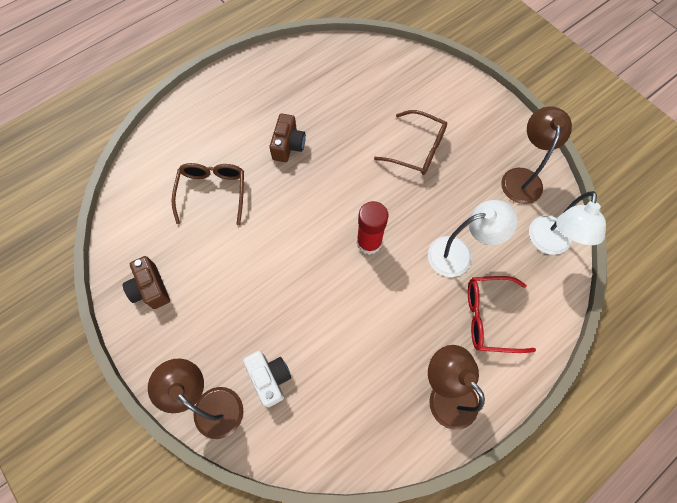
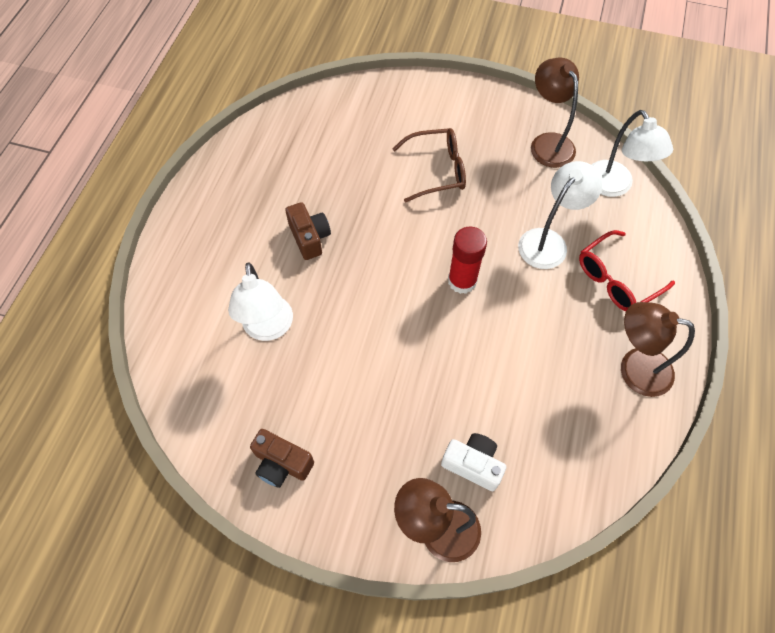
camera: 35 degrees left, 5 degrees down
(213, 192) = (268, 328): brown glasses -> white lamp

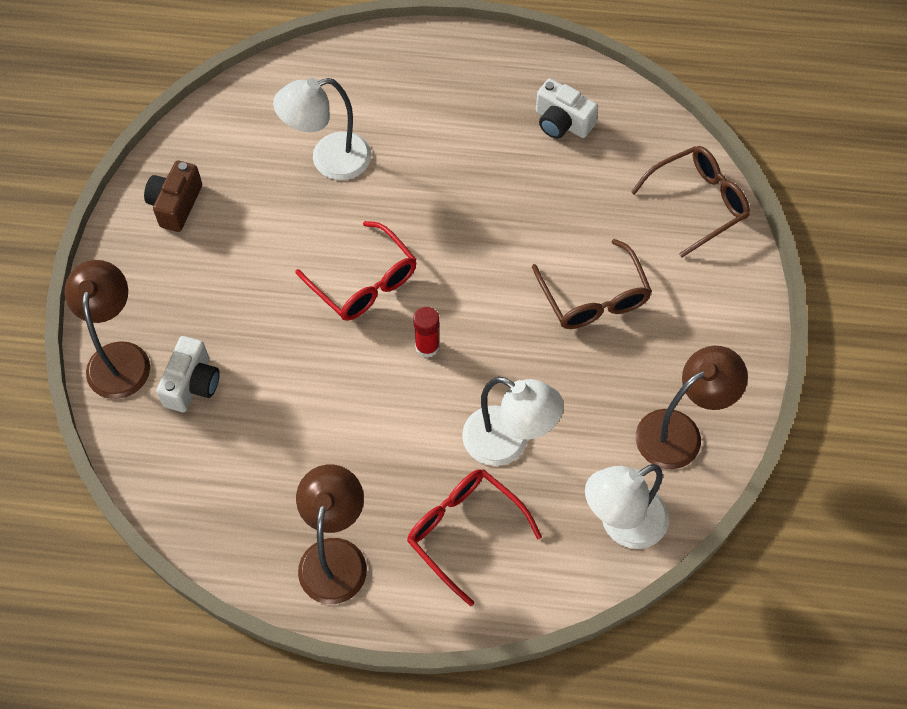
camera: 80 degrees right, 0 degrees up
(279, 162) = (562, 122): none -> white camera
(309, 237) = (457, 175): brown camera -> none
(371, 98) = (698, 203): none -> brown glasses
(396, 317) = (364, 283): none -> red glasses
(462, 281) = (427, 347): red glue stick -> red glue stick, size x0.65

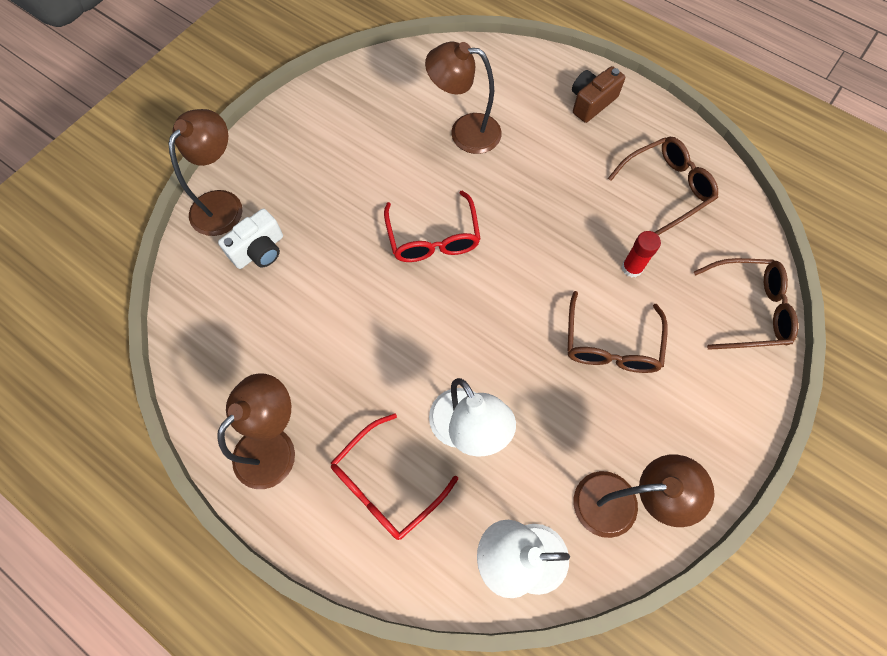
camera: 30 degrees right, 5 degrees up
(176, 204) = (334, 113): brown camera -> brown camera (591, 102)
(329, 160) = (464, 132): white lamp -> brown lamp
(427, 347) = (450, 314): red glue stick -> red glue stick (632, 268)
(464, 531) = (385, 485): red glasses -> red glasses turned 120 degrees counterclockwise
(562, 122) = (667, 188): white camera -> brown glasses

